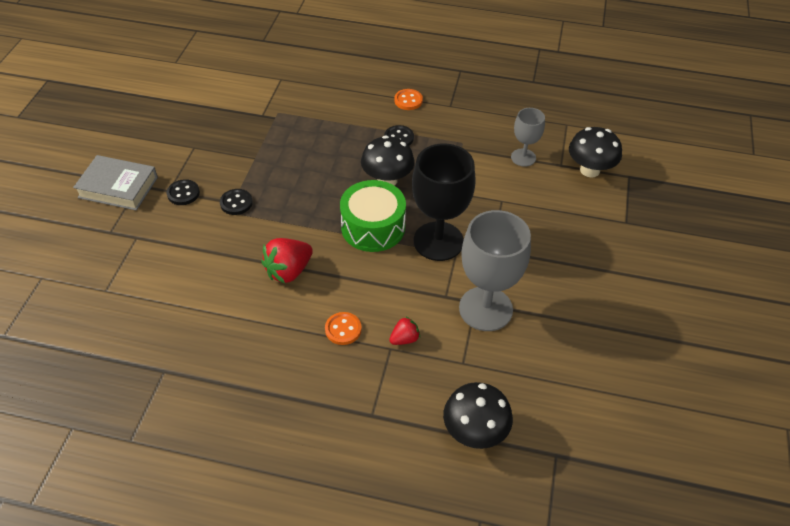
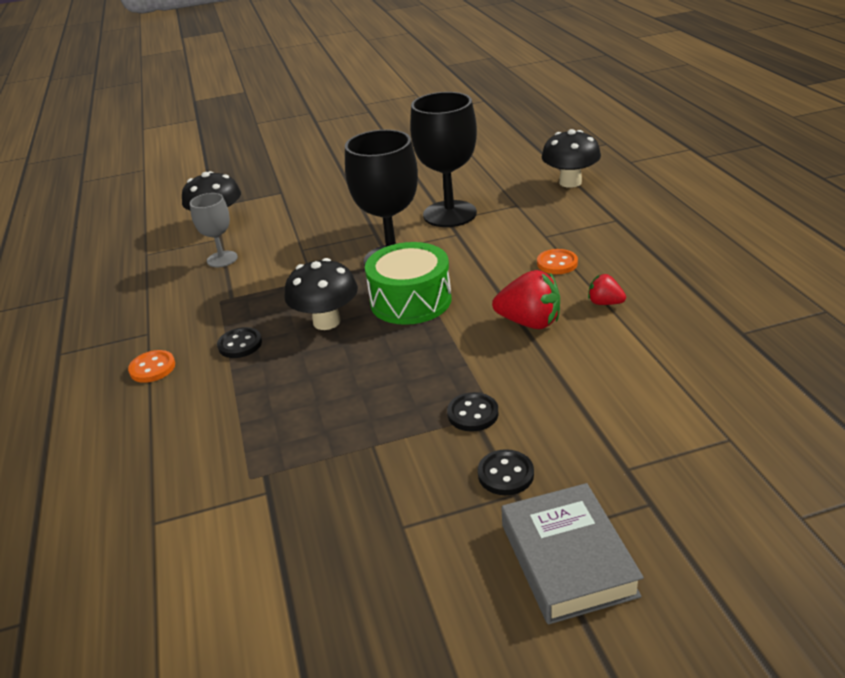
camera: 115 degrees left, 15 degrees down
(404, 339) = (527, 234): red strawberry -> red strawberry (605, 303)
(485, 309) = (449, 214): grey goblet -> black goblet

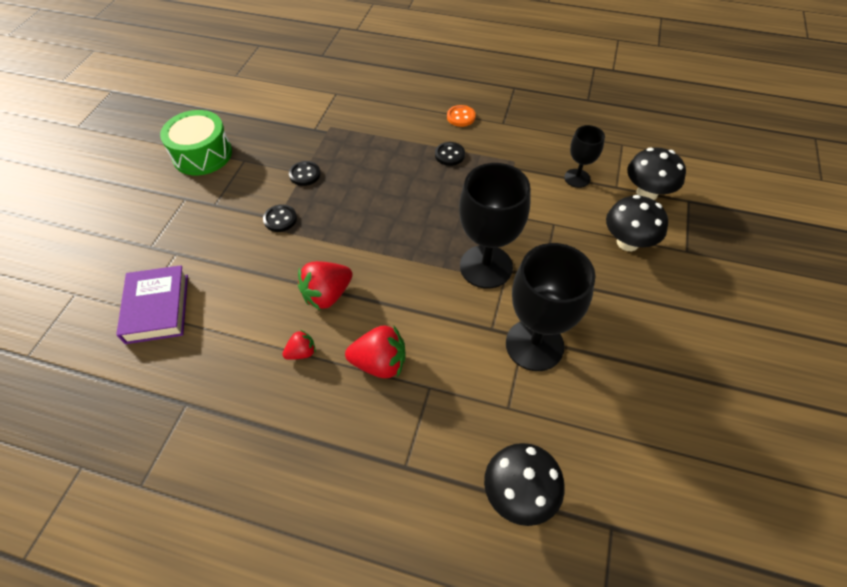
camera: 120 degrees right, 20 degrees up
(222, 259) = (577, 178): grey goblet -> black goblet
(326, 322) = (435, 199): black mushroom -> black mushroom (627, 242)
(410, 301) = (418, 249): green drum -> green drum (202, 154)
(505, 474) = (228, 208): black button -> black button (305, 174)
(557, 263) = (380, 363): orange button -> red strawberry
(568, 559) = (164, 200): grey book -> none
(704, 424) = (157, 308): none -> purple book

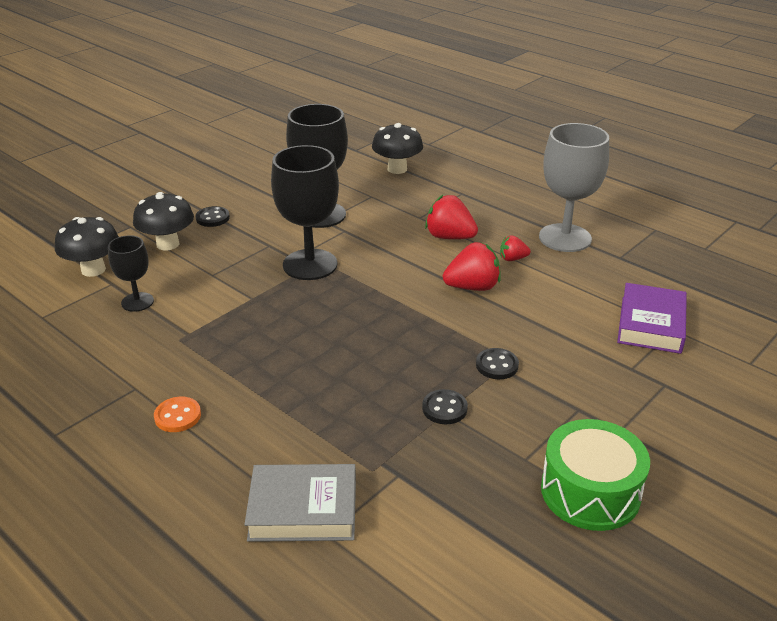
camera: 155 degrees left, 20 degrees down
(252, 416) = (565, 238): none -> grey goblet
(354, 98) = (303, 510): none -> grey book
(449, 155) = (244, 371): black button -> black button (212, 218)

